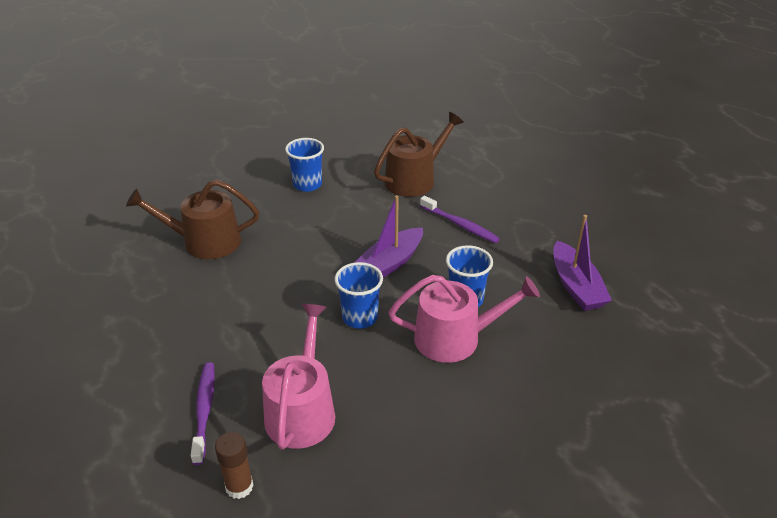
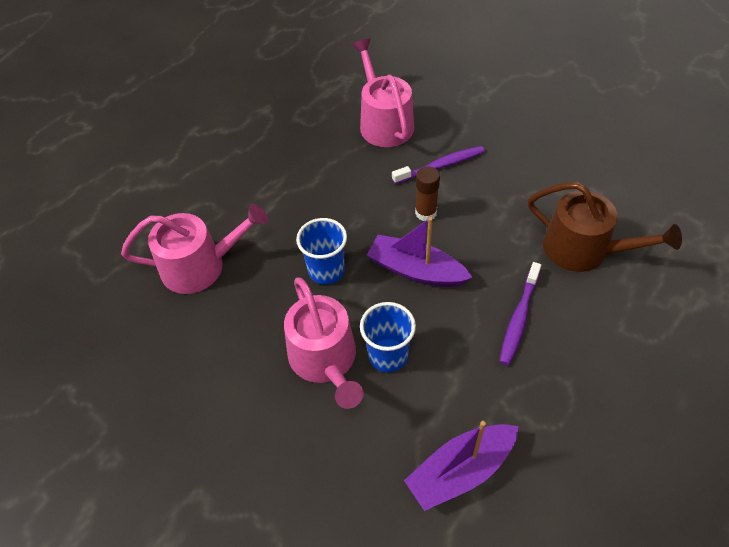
camera: 75 degrees right, 15 degrees up
(204, 241) = (384, 122): brown watering can -> pink watering can
(204, 410) = (186, 204): purple toothbrush -> purple toothbrush (441, 166)
(239, 486) = (118, 254): brown glue stick -> brown glue stick (426, 213)
(307, 184) = (514, 160): blue cup -> none

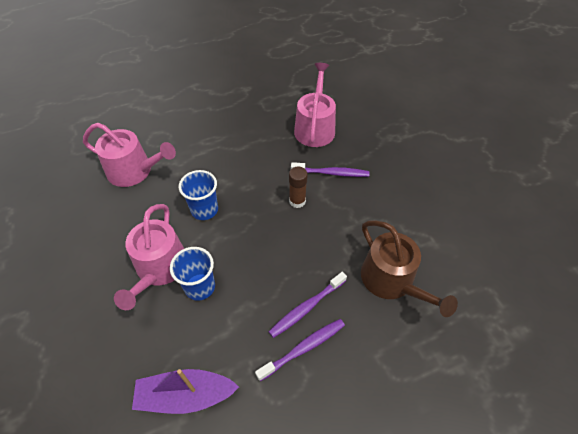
camera: 25 degrees right, 0 degrees up
(416, 270) = (261, 238): purple boat -> none
(546, 359) = (303, 348): none -> purple toothbrush

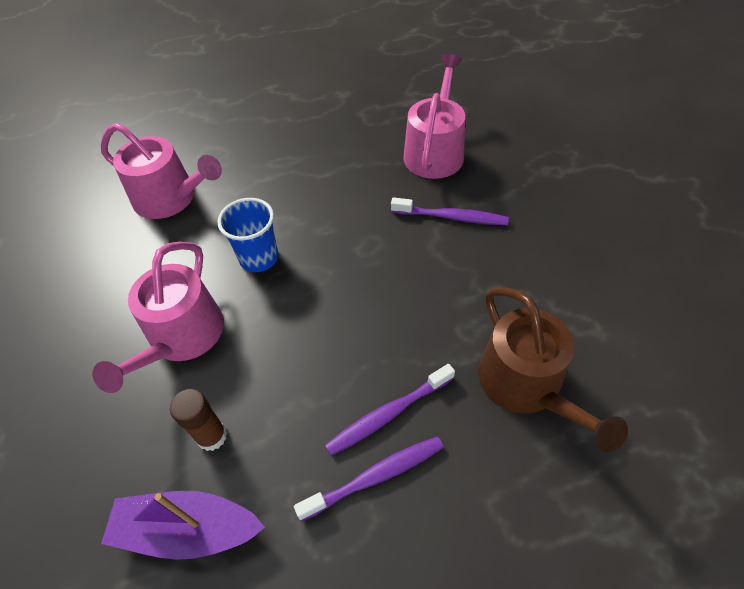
camera: 10 degrees right, 0 degrees up
(200, 287) = (235, 368): blue cup -> none
(297, 201) = (395, 254): brown glue stick -> brown glue stick (212, 436)

